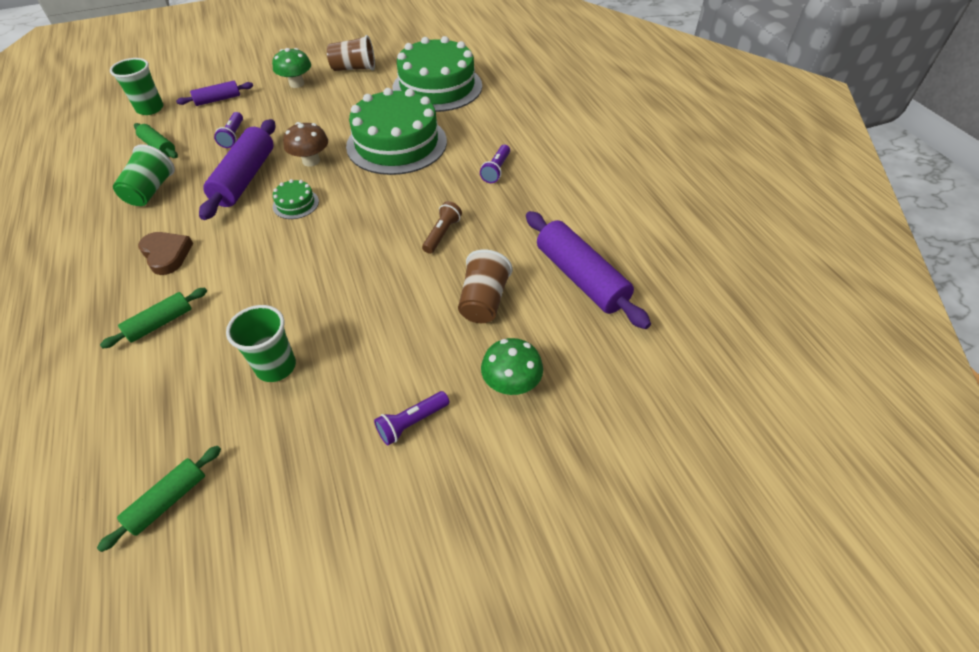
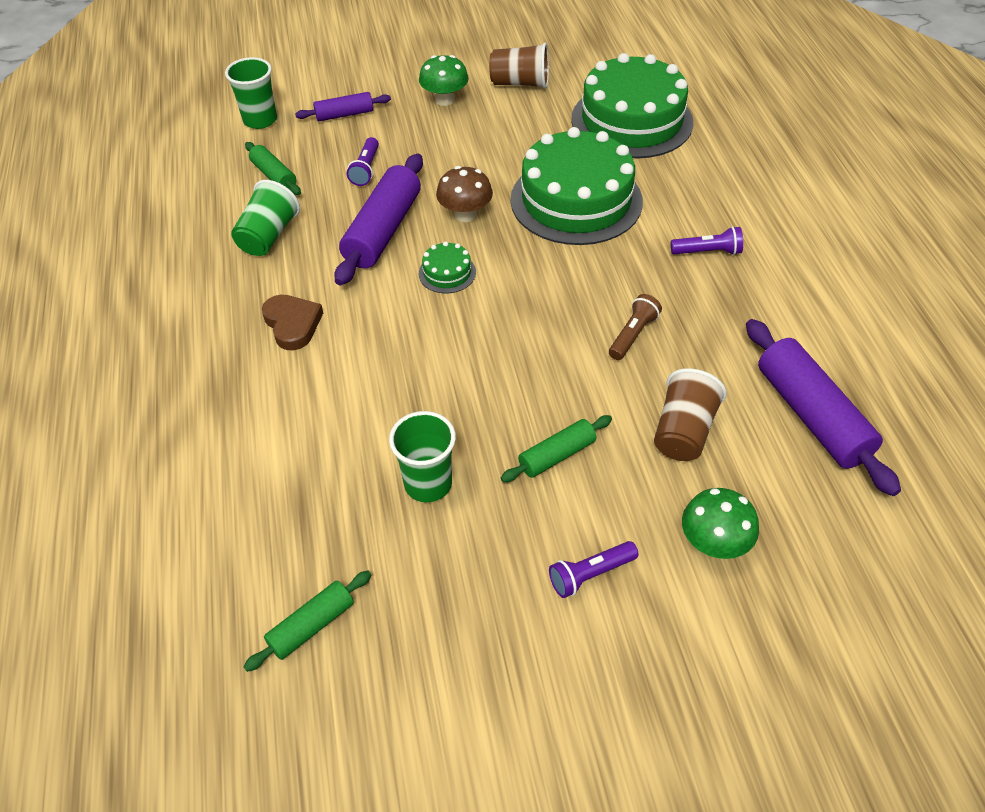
camera: 10 degrees right, 0 degrees up
(160, 323) = (290, 412): green rolling pin -> green rolling pin (557, 455)
(496, 170) = (707, 252): purple flashlight -> purple flashlight turned 120 degrees counterclockwise

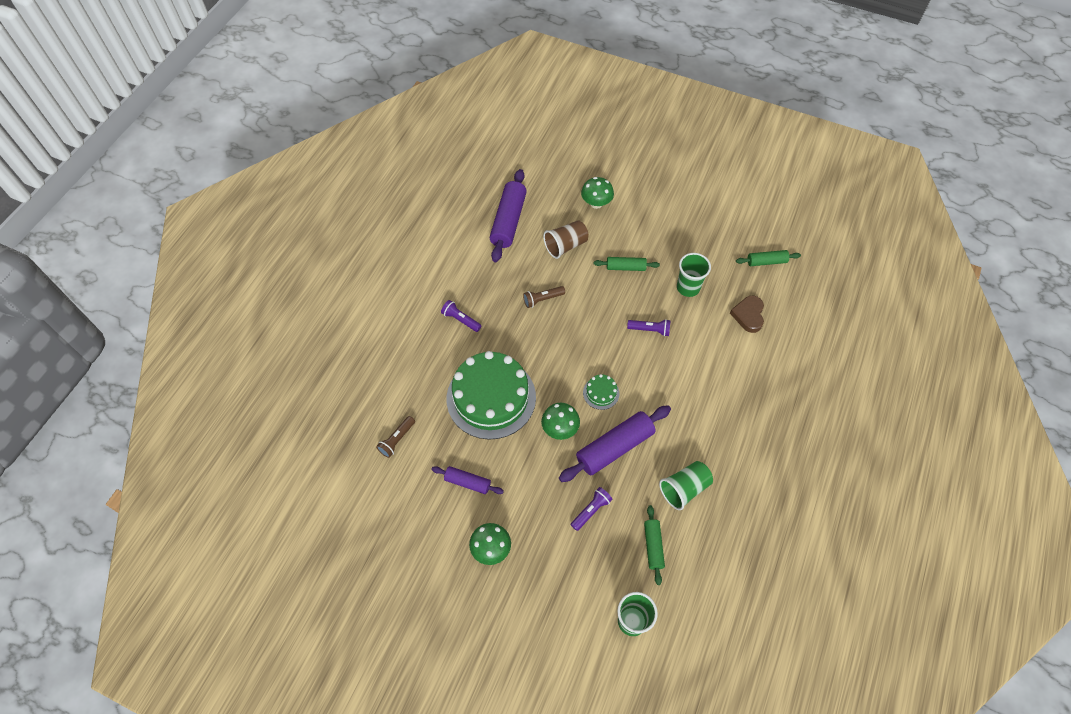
camera: 145 degrees left, 10 degrees up
(292, 324) = (703, 411): brown heart -> brown heart (748, 315)
(344, 114) = (569, 583): purple rolling pin -> purple rolling pin (467, 482)
(465, 214) = (560, 429): brown mushroom -> green mushroom
(520, 83) = (427, 530): brown cup -> none
(590, 574) = (650, 219): purple flashlight -> purple flashlight (650, 330)
(631, 120) = (397, 440): green cake -> brown flashlight

